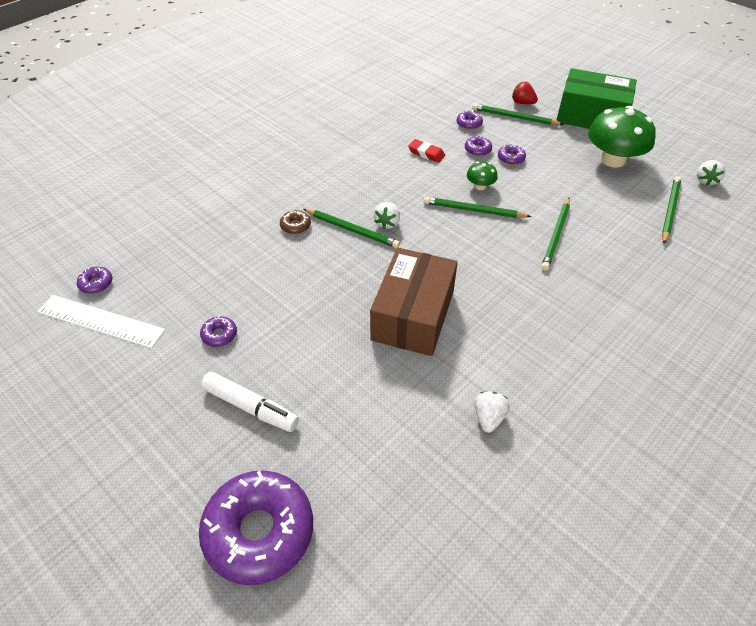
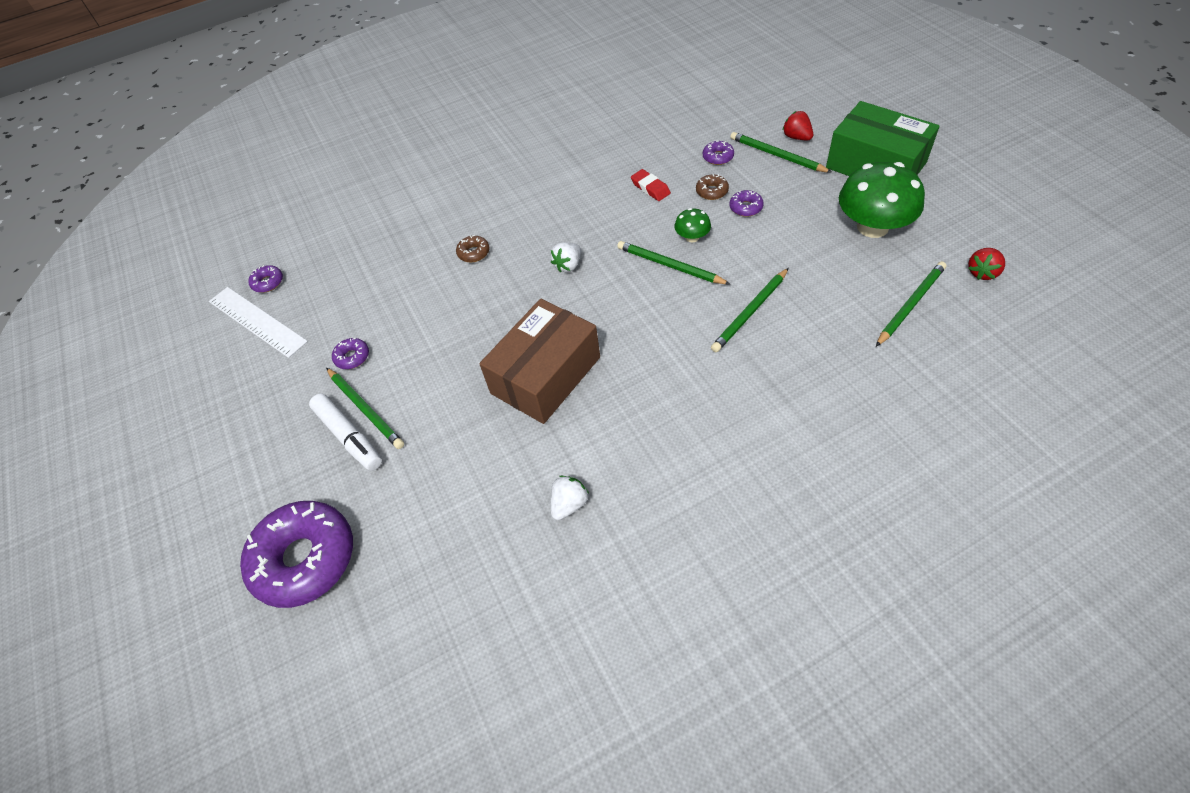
camera: 25 degrees right, 5 degrees up
(352, 230) = (528, 267): green pencil -> green pencil (365, 409)
(477, 150) = (712, 191): purple donut -> brown donut
(705, 180) = (982, 272): white strawberry -> red strawberry

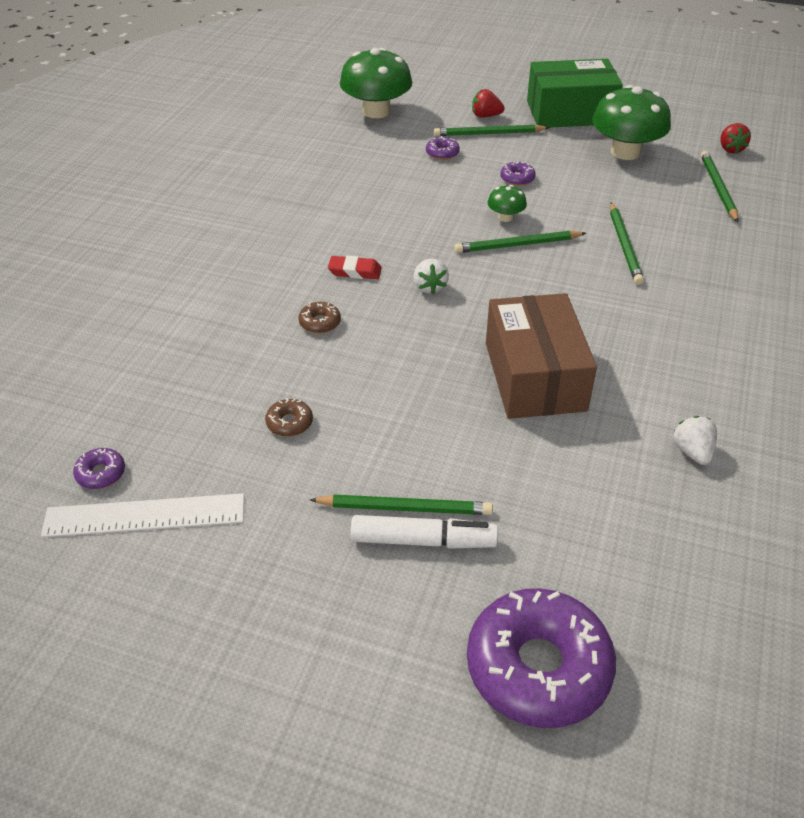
camera: 50 degrees left, 10 degrees down
(352, 357) = (320, 476): purple donut -> none
(650, 188) = (417, 198): red eraser -> red eraser (355, 271)
(712, 191) = (473, 179): brown donut -> brown donut (289, 423)
(716, 96) = (376, 111): none -> green mushroom

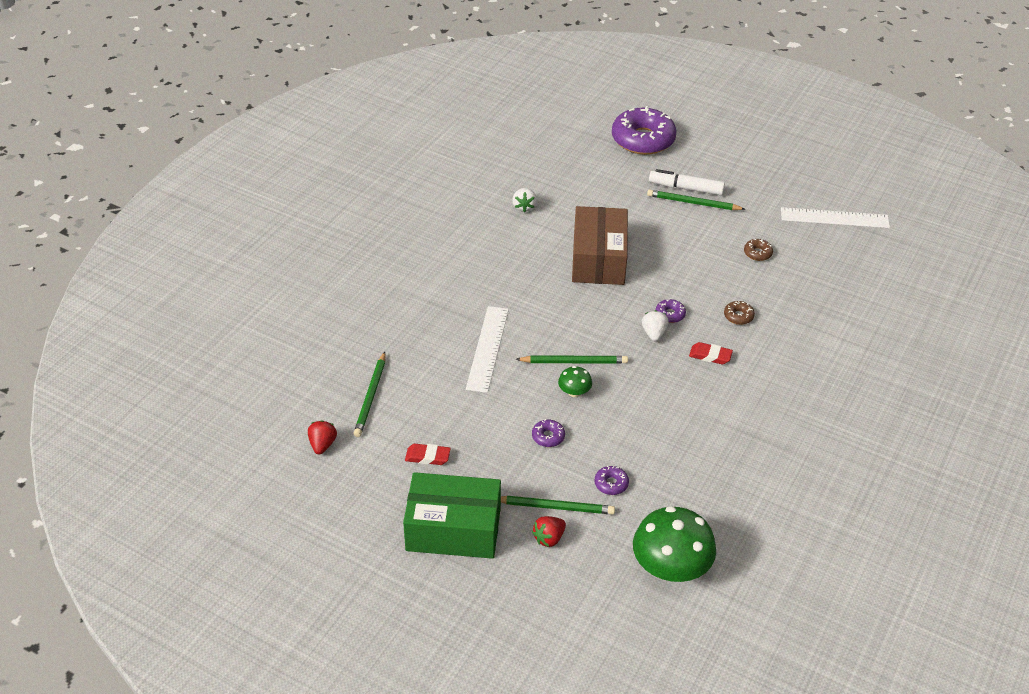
camera: 170 degrees left, 0 degrees up
(101, 473) = (865, 241): purple donut -> purple donut (670, 314)
(485, 116) = (549, 538): red strawberry -> red strawberry turned 120 degrees clockwise
(624, 246) = (488, 348): green pencil -> white ruler
(625, 152) = (427, 457): green mushroom -> red eraser

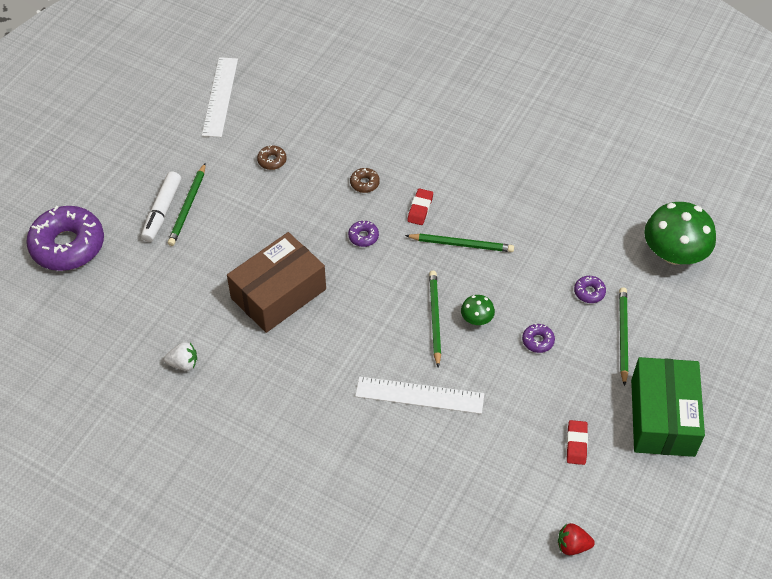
camera: 90 degrees left, 10 degrees up
(371, 397) = (499, 504): green pencil -> green pencil (461, 244)
(549, 538) = (659, 340): red strawberry -> none
(598, 259) = (278, 293): brown box -> brown box turned 45 degrees counterclockwise
(654, 333) = (391, 251): white strawberry -> none

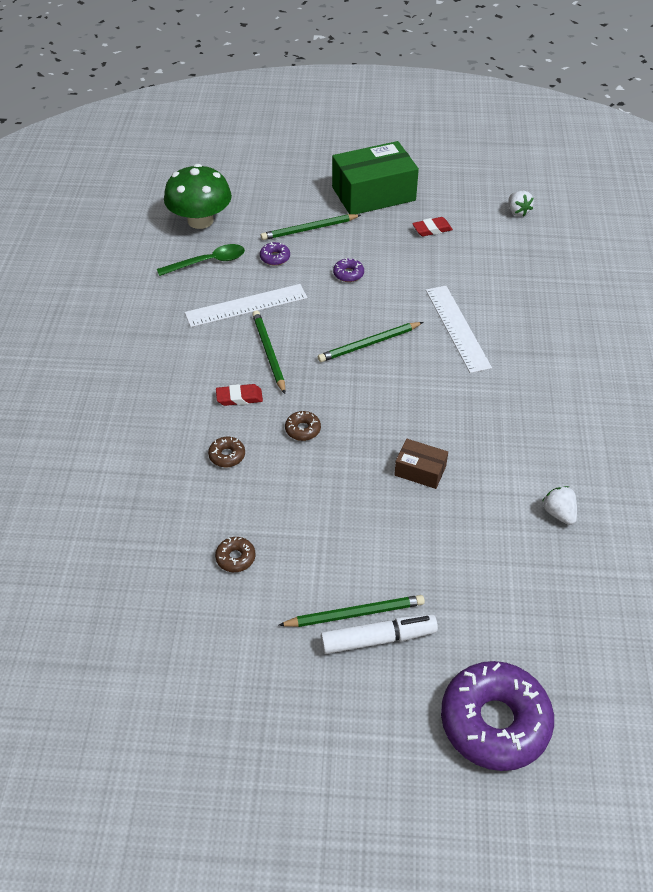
camera: 115 degrees left, 5 degrees down
(220, 97) = (147, 671): white ruler -> white ruler (246, 306)
(278, 293) = (420, 470): brown box -> brown box, size x0.48
(363, 236) = (303, 429): purple donut -> brown donut
(476, 319) = (350, 317): green mushroom -> none
(572, 545) = (517, 211): red strawberry -> white strawberry
(605, 240) = (208, 262): none -> green spoon

